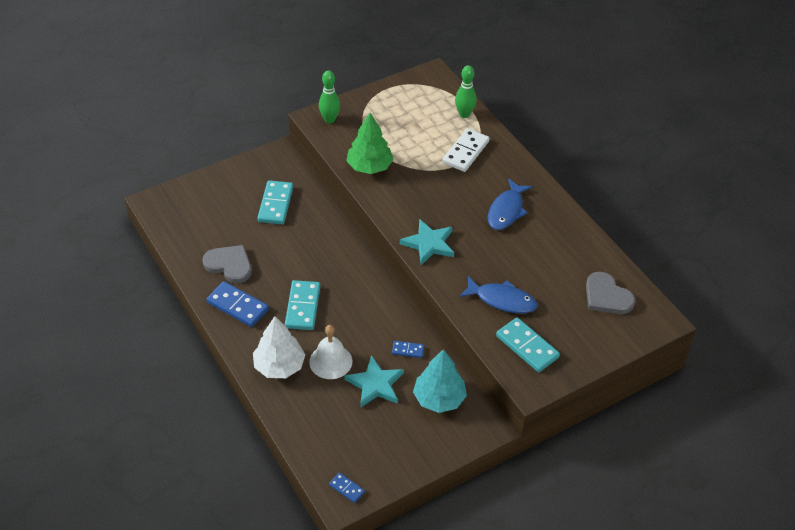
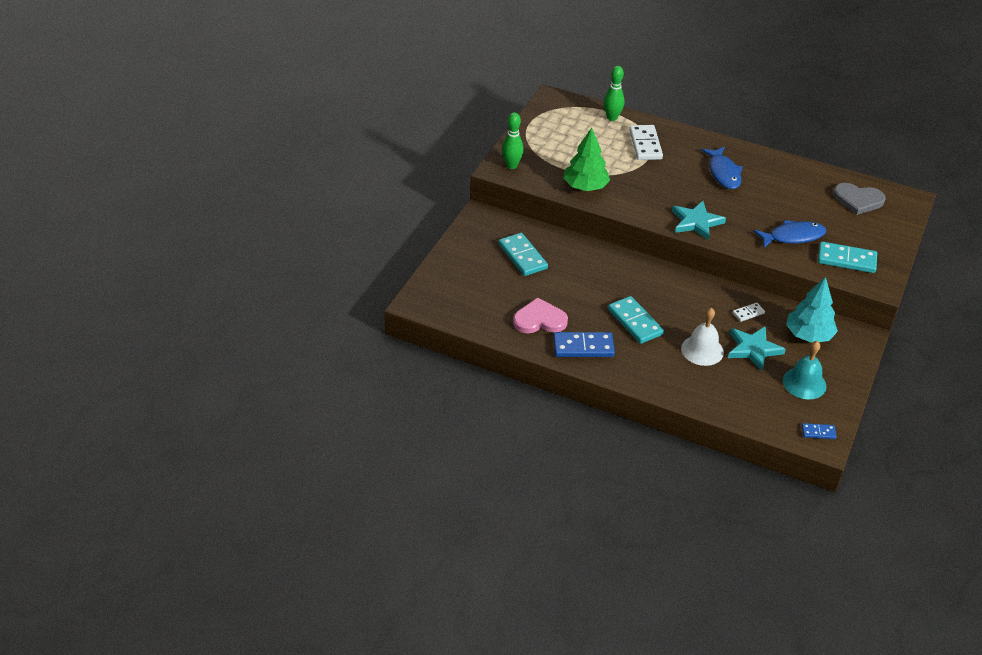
camera: 35 degrees left, 5 degrees down
(229, 265) = (539, 320): grey heart -> pink heart
(279, 366) = (668, 374): white tree -> none
(385, 439) = (804, 383): none -> turquoise bell
(408, 350) = (748, 313): blue domino -> white domino

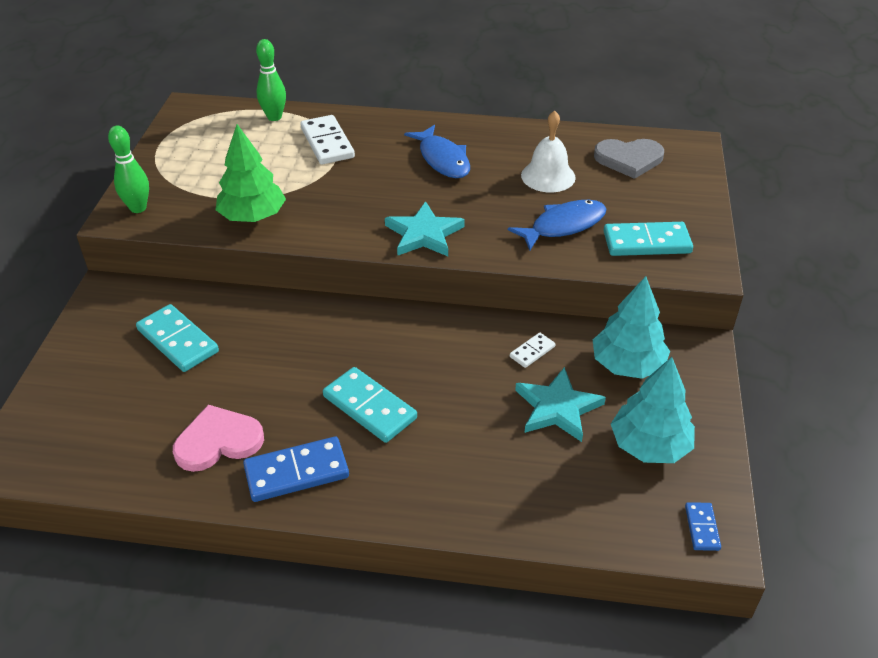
camera: 15 degrees left, 0 degrees up
(702, 350) = (483, 429): white bell -> white bell (548, 176)
(804, 383) = (649, 445): turquoise bell -> turquoise tree
(818, 432) = (702, 528): blue domino -> blue domino turned 75 degrees counterclockwise

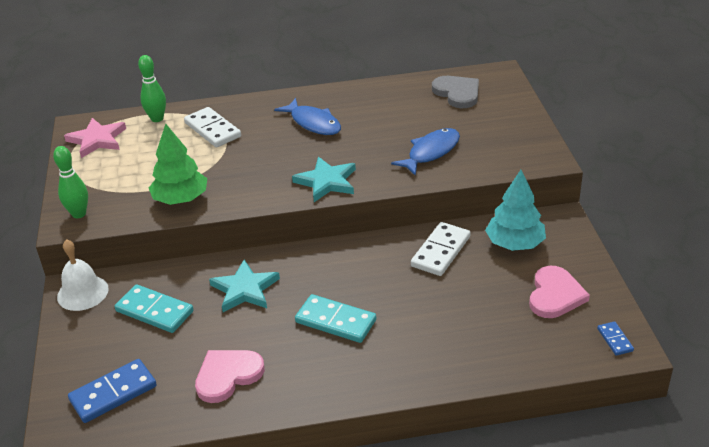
camera: 15 degrees left, 5 degrees down
(200, 127) = (97, 140): none -> pink star
(296, 472) = (302, 381): blue domino -> blue domino (113, 393)
(532, 351) = (440, 251): white domino -> white domino, size x1.93
(548, 176) = (402, 118): white bell -> white bell (82, 293)
(557, 408) = (477, 286): turquoise star -> turquoise star (245, 289)
(629, 159) = (457, 93): grey heart -> grey heart turned 105 degrees counterclockwise
(646, 242) = (498, 150): turquoise domino -> none
(649, 445) = (555, 295): turquoise tree -> pink heart

